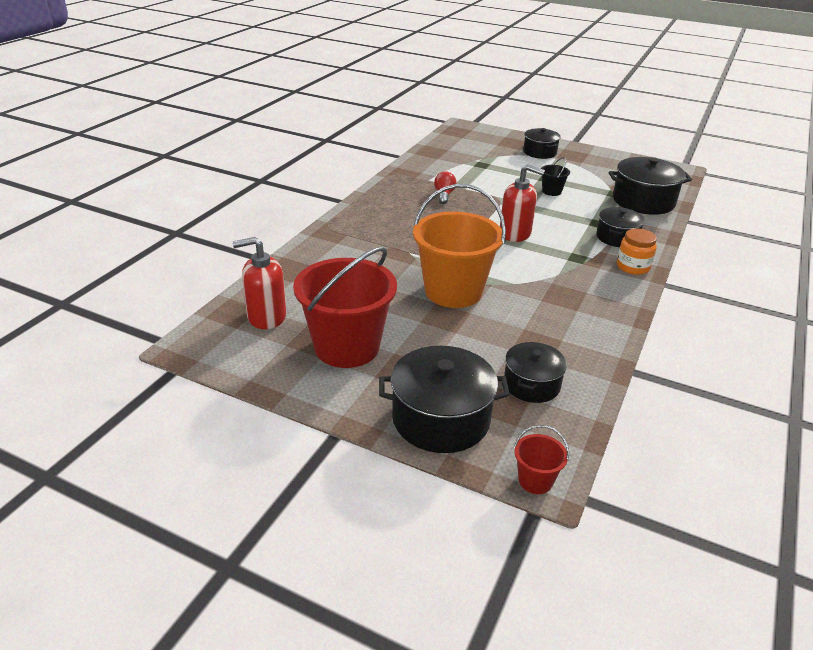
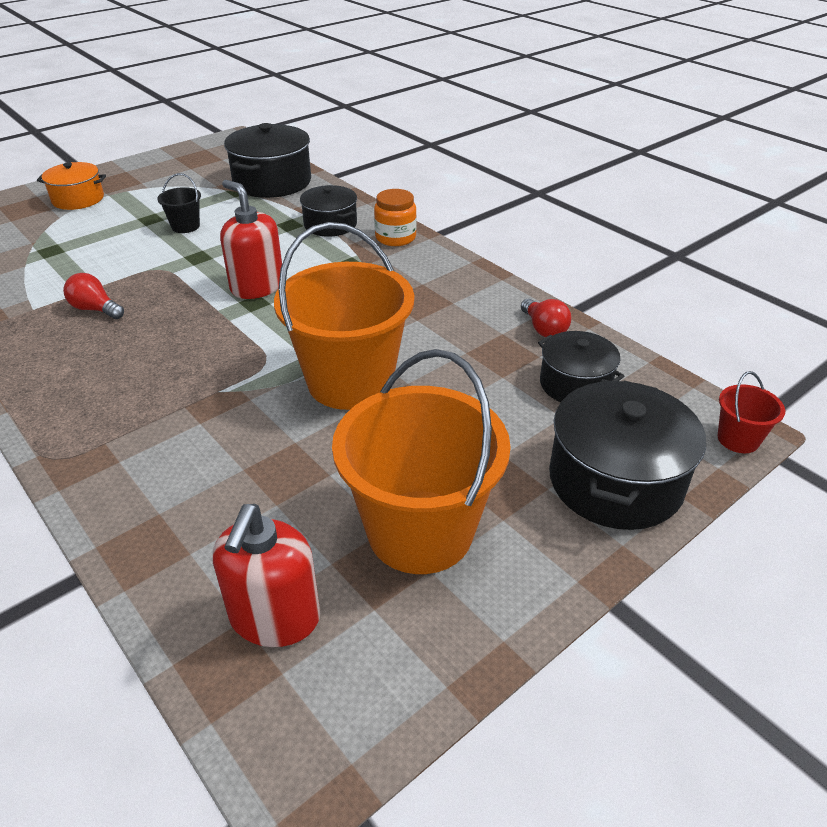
camera: 65 degrees left, 5 degrees up
(347, 347) = (420, 531): red bucket -> orange bucket
(515, 233) = (257, 286): red soap dispenser -> red soap dispenser turned 90 degrees counterclockwise
(539, 152) = (78, 199): black pot -> orange pot
(586, 358) = (544, 329): none -> red light bulb

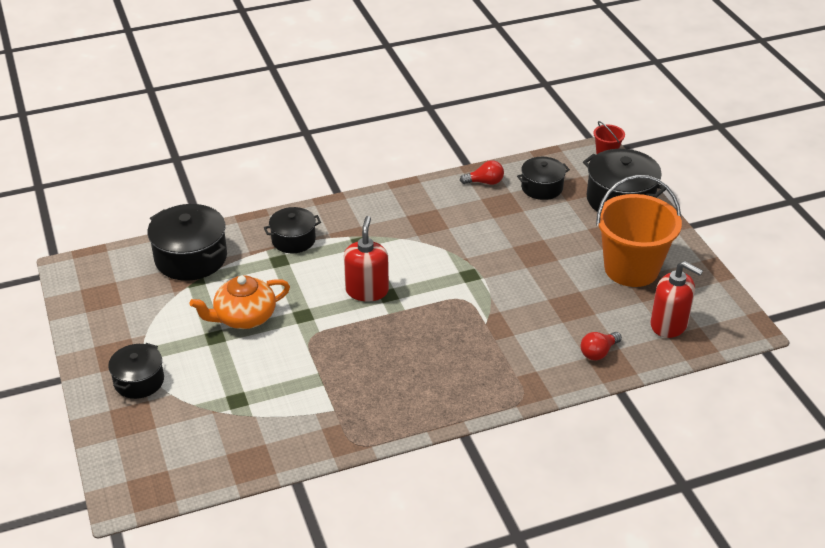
camera: 70 degrees left, 0 degrees up
(78, 199) = (139, 381): orange pot -> black pot
(95, 309) = (353, 375): red light bulb -> red light bulb (598, 352)
(185, 226) = (244, 317): black bucket -> orange teapot
(257, 286) = (367, 290): red soap dispenser -> red soap dispenser turned 120 degrees clockwise
(350, 382) = (501, 268): orange bucket -> none
(395, 237) = (335, 213): orange jar -> none

